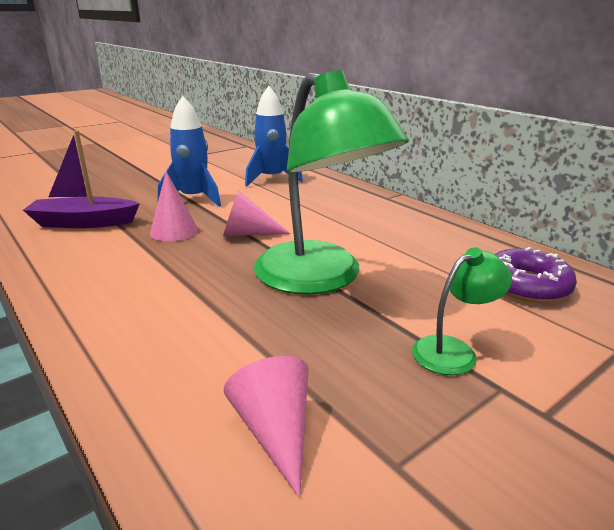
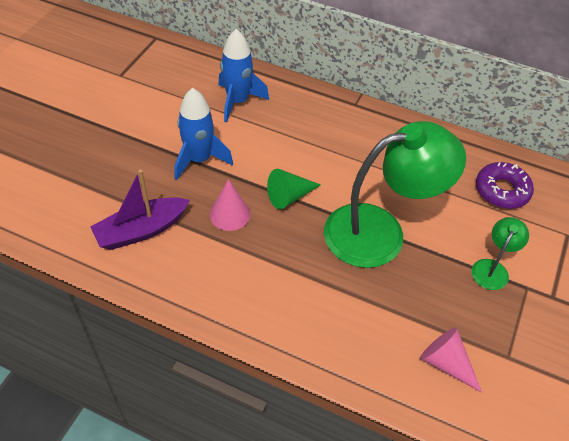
camera: 30 degrees left, 25 degrees up
(247, 233) = (289, 196): pink cone -> green cone
(320, 278) = (380, 231): green lamp -> green lamp turned 45 degrees counterclockwise

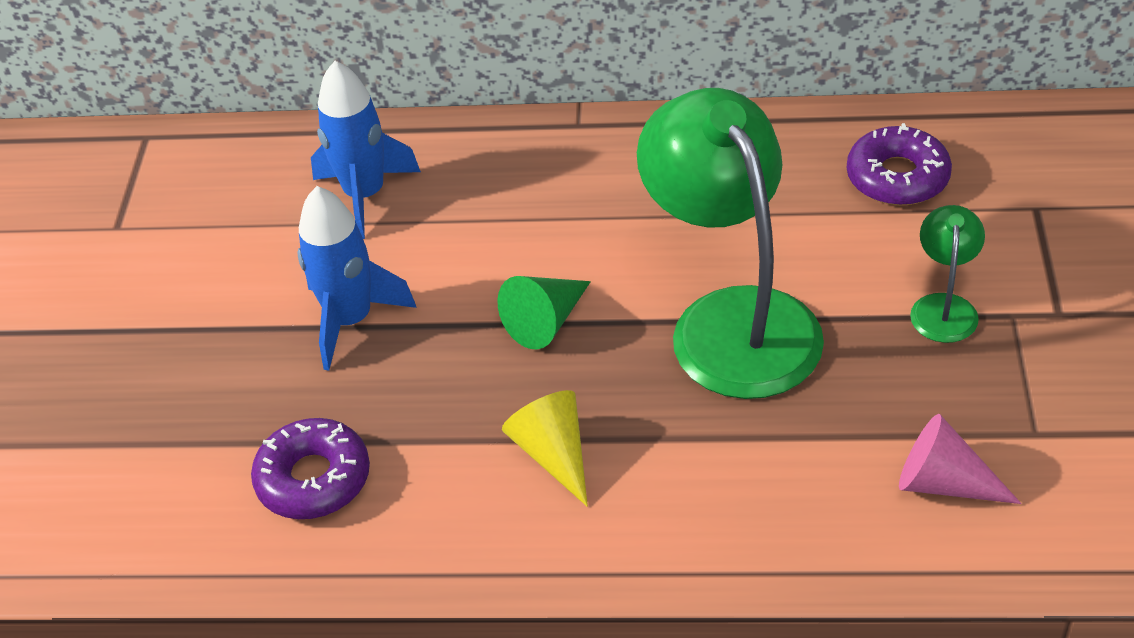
camera: 15 degrees left, 5 degrees down
(141, 230) = (313, 479): purple boat -> purple donut
(230, 214) = (457, 391): pink cone -> none
(258, 265) = (553, 454): none -> yellow cone
(380, 231) = (732, 319): green lamp -> green lamp turned 75 degrees counterclockwise

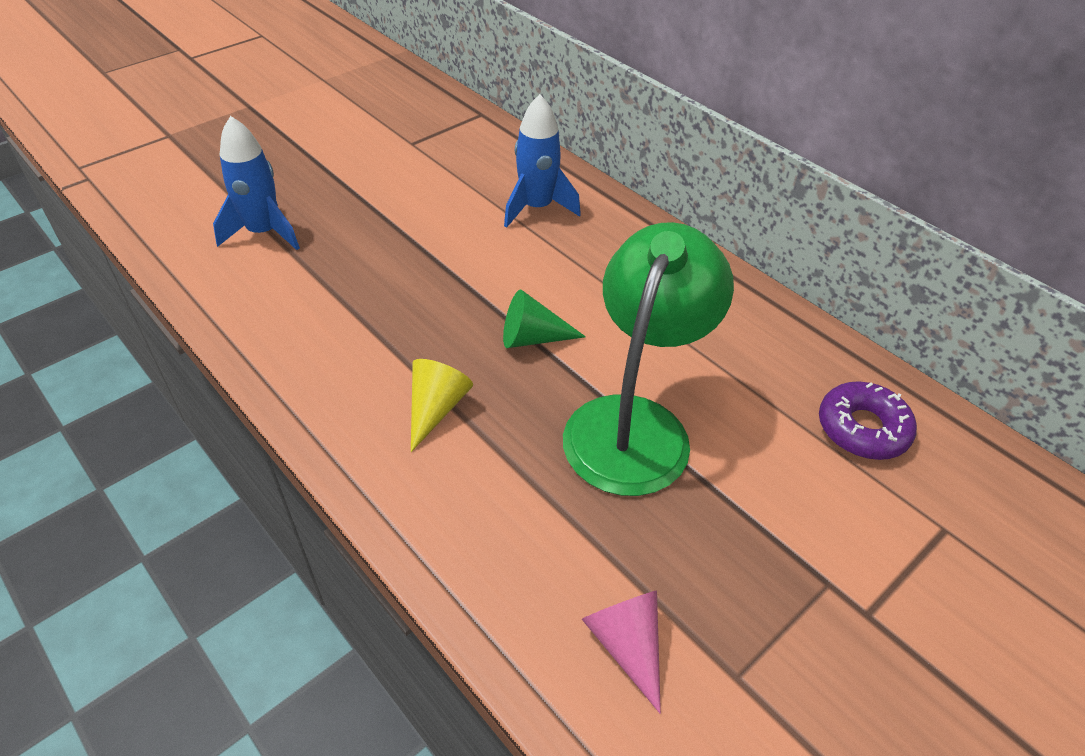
camera: 40 degrees right, 0 degrees up
(313, 479) = (317, 319): purple donut -> none
(351, 320) = (444, 260): blue rocket -> blue rocket (264, 233)
(944, 307) = (784, 534): green lamp -> none

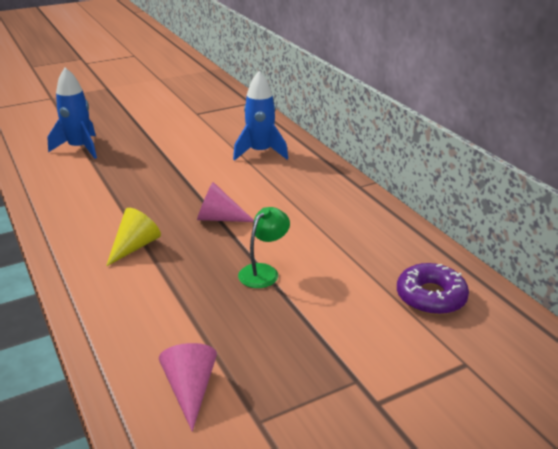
camera: 15 degrees right, 15 degrees down
(533, 338) = (219, 218): green cone -> pink cone
(635, 423) = (264, 271): green lamp -> green lamp, size x0.45

